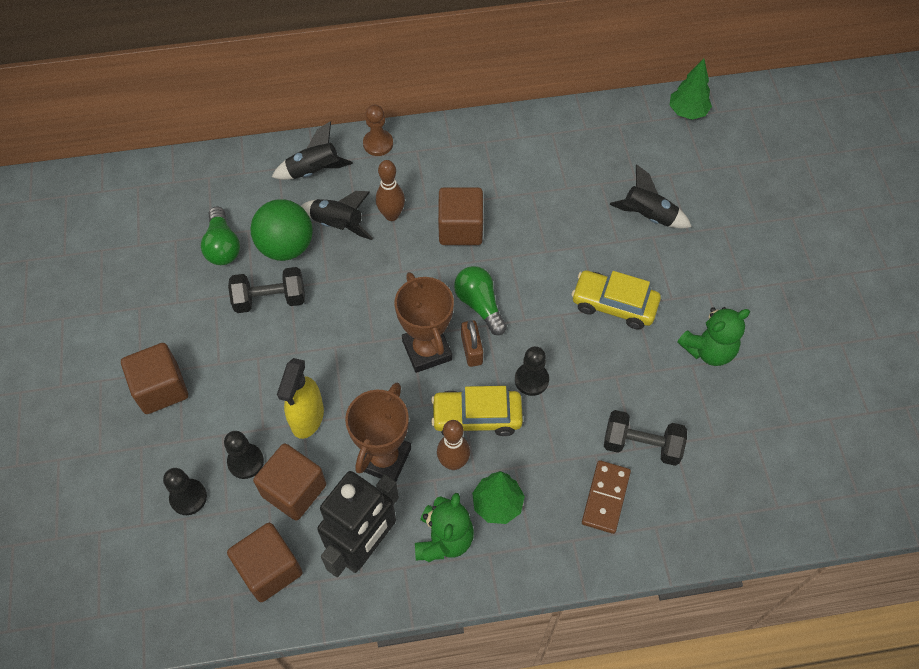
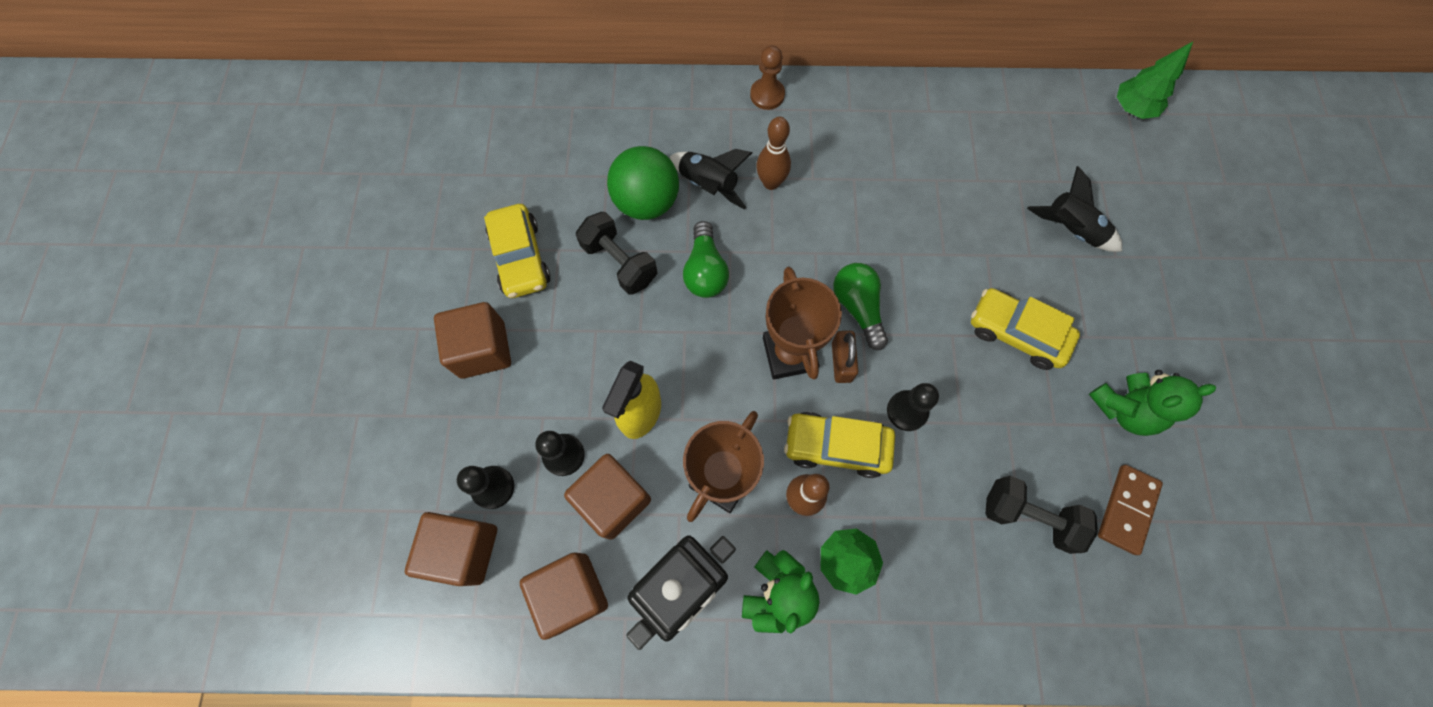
camera: 10 degrees right, 10 degrees up
(182, 308) = (521, 258): none -> yellow car
(222, 246) = (576, 191): green light bulb -> green light bulb (705, 271)
(270, 299) = (619, 262): black dumbbell -> black dumbbell turned 45 degrees clockwise
(314, 171) = (691, 117): black rocket -> none
(460, 228) = (848, 211): brown cube -> brown cube (464, 550)
(606, 498) = (977, 576): brown domino -> brown domino (1127, 509)

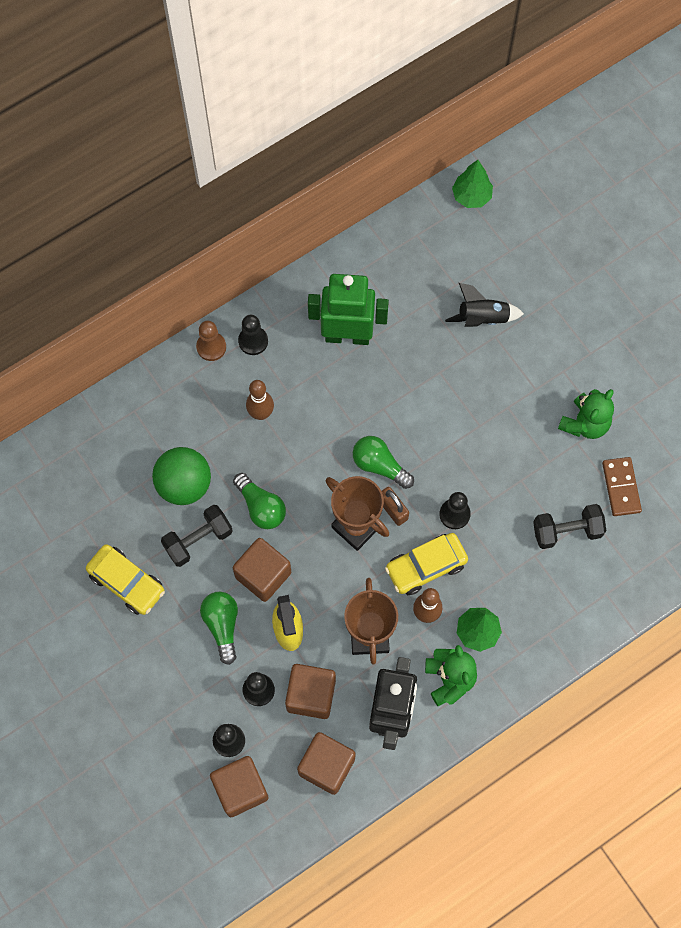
camera: 35 degrees left, 0 degrees up
(482, 349) = (151, 661): brown cube -> brown cube (263, 575)
(578, 362) = (222, 625): none -> green light bulb
(619, 262) = (198, 540): black dumbbell -> black dumbbell turned 45 degrees counterclockwise
(708, 185) = (219, 443): black rocket -> none
(811, 113) = (253, 341): none -> black pawn
(911, 163) = (347, 336): none -> green robot
(1016, 333) = (491, 416): yellow car -> none

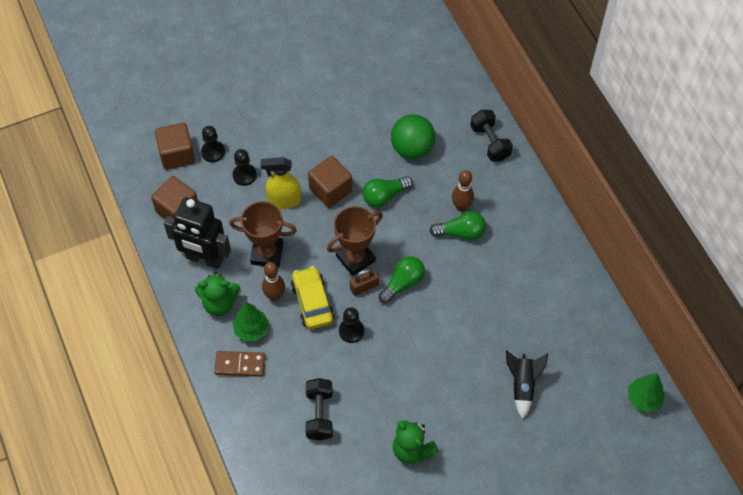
camera: 100 degrees right, 10 degrees down
(127, 582) = (344, 104): yellow car -> none
(198, 540) = (366, 152): black dumbbell -> black dumbbell (490, 142)
(211, 347) = (523, 180): brown pawn -> none
(222, 625) = (298, 159): green light bulb -> green light bulb (461, 232)
(253, 341) = (524, 210): black pawn -> none
(311, 695) = (232, 208): brown cube -> none
(347, 336) = (520, 278): green robot -> none
(621, 487) = (349, 467): brown domino -> brown domino (240, 365)

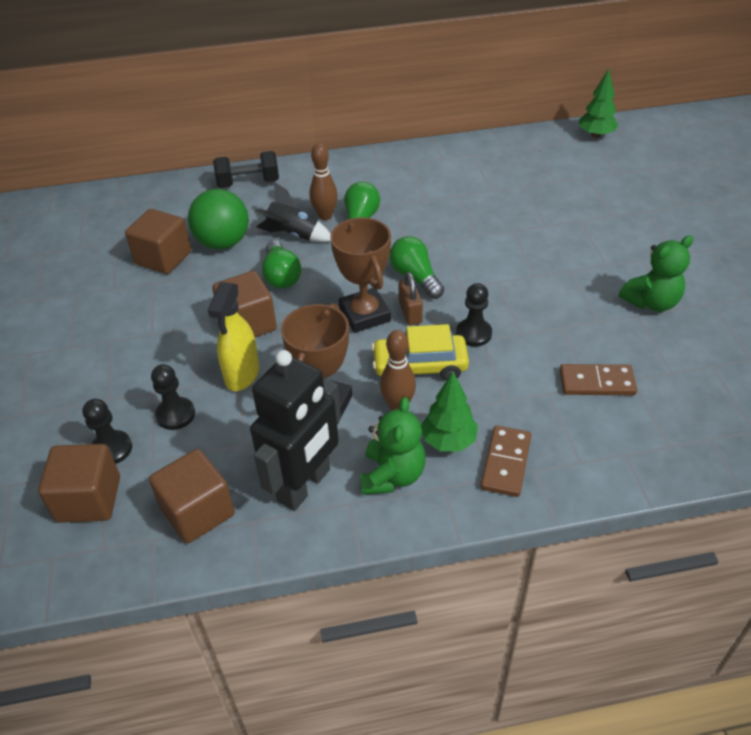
camera: 75 degrees left, 15 degrees down
(319, 414) = (596, 382): black dumbbell -> brown domino
(386, 117) = (163, 258): none -> brown cube
(522, 385) = (572, 206): black rocket -> black rocket (293, 235)

